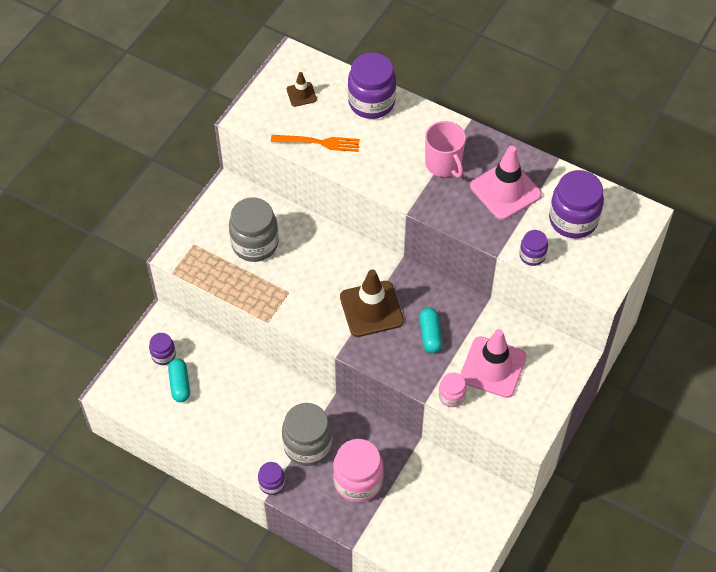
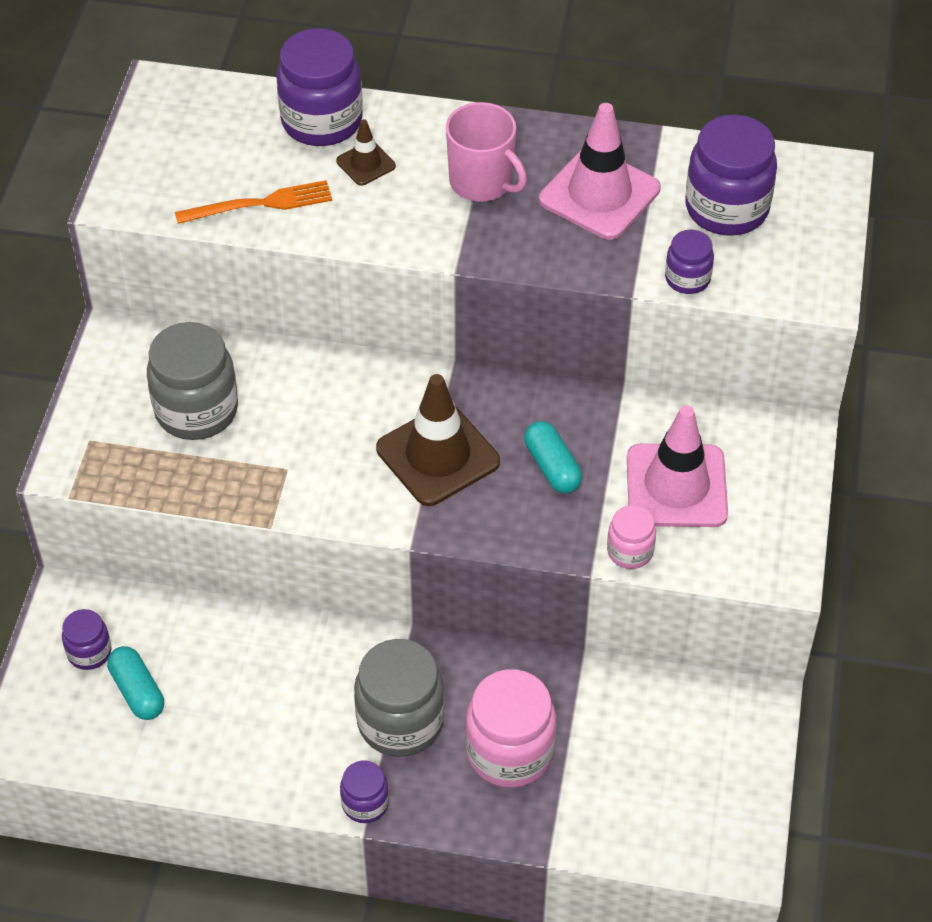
camera: 20 degrees left, 5 degrees down
(301, 94) = (198, 139): brown traffic cone -> brown traffic cone (366, 164)

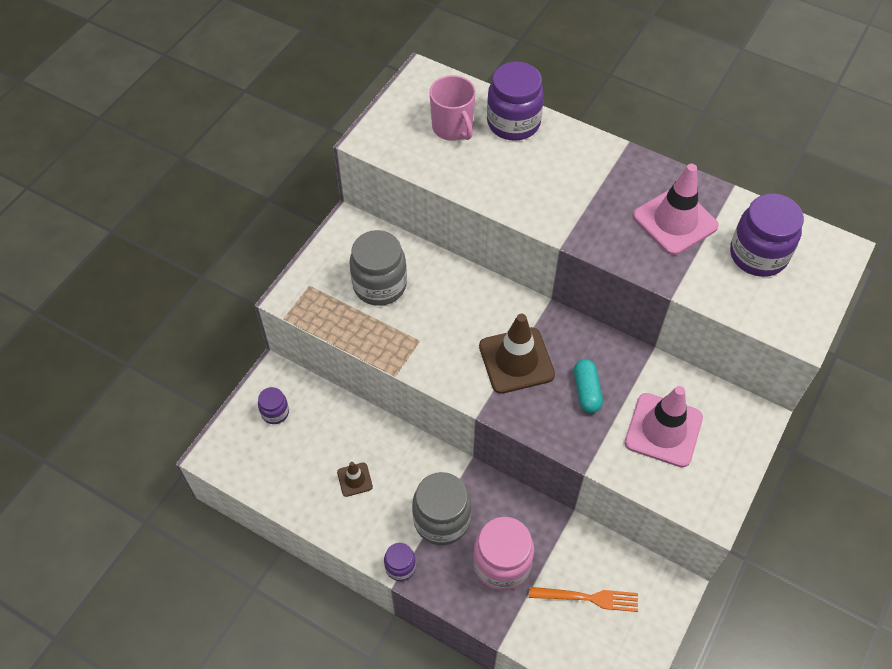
camera: 20 degrees right, 5 degrees up
(137, 691) = (293, 447): turquoise capsule -> none
(260, 204) = (454, 167): orange fork -> orange fork (588, 598)
(366, 164) = (530, 158): brown traffic cone -> brown traffic cone (354, 479)
(482, 182) = (600, 191): pink mug -> pink mug (453, 128)
(630, 551) = (616, 465): pink jar -> none
(687, 279) = (713, 297): purple jar -> none

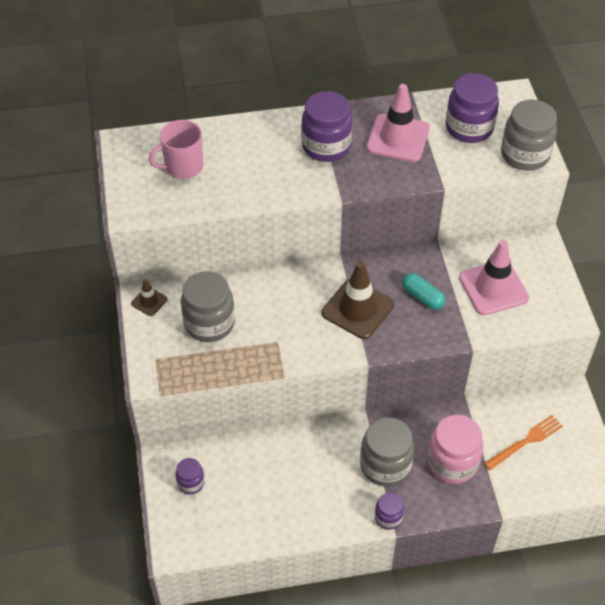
camera: 40 degrees left, 5 degrees down
(354, 479) = (298, 484): brown traffic cone -> brown traffic cone (149, 301)
(453, 128) = (183, 167): pink mug -> pink mug turned 135 degrees clockwise
(513, 123) = (224, 138): purple jar -> purple jar (326, 146)
(790, 318) = (525, 155): none -> grey jar

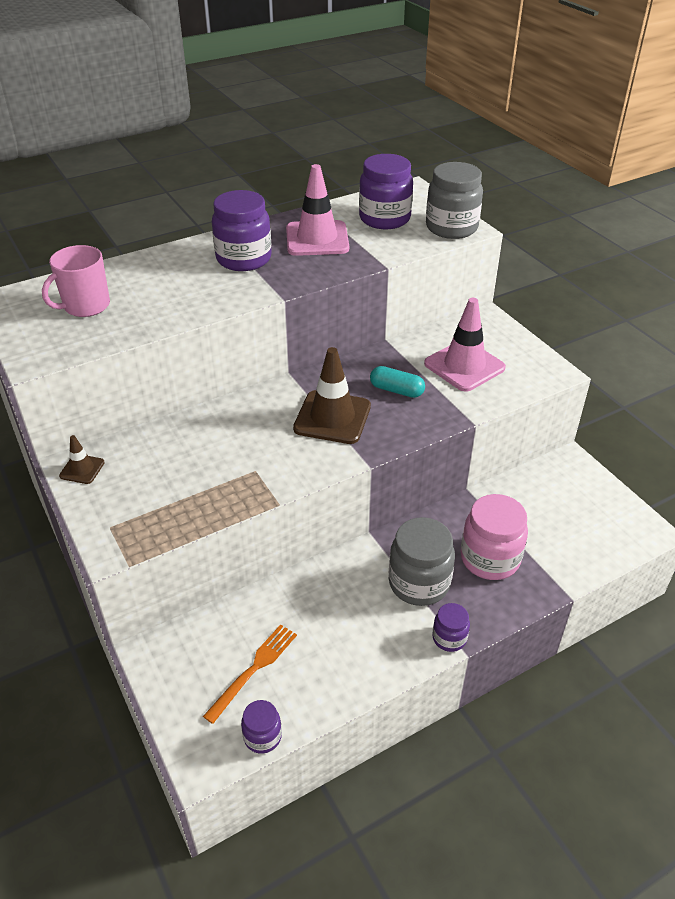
camera: 20 degrees left, 10 degrees down
(191, 483) = (195, 673): purple jar -> purple jar (262, 736)
(209, 323) = (165, 473): grey jar -> none
(525, 442) = (553, 516): orange fork -> orange fork (254, 669)

